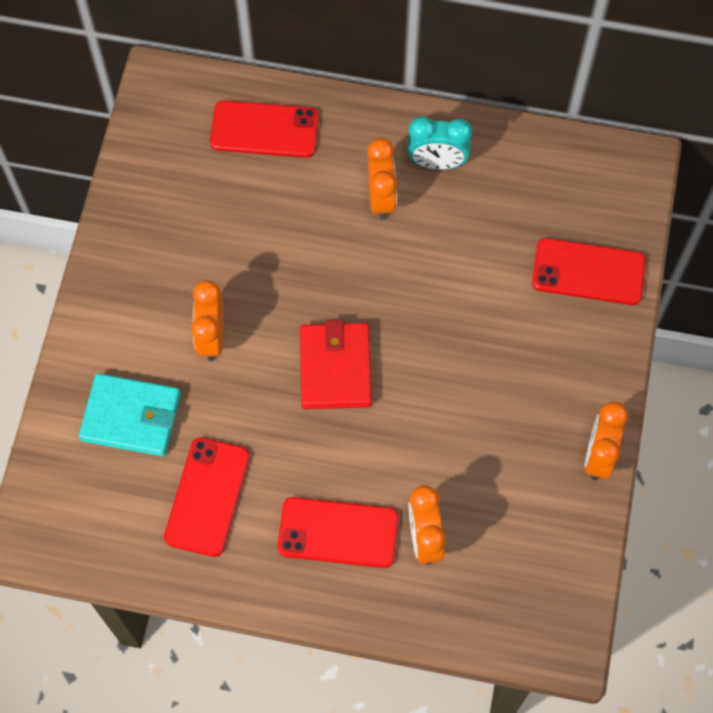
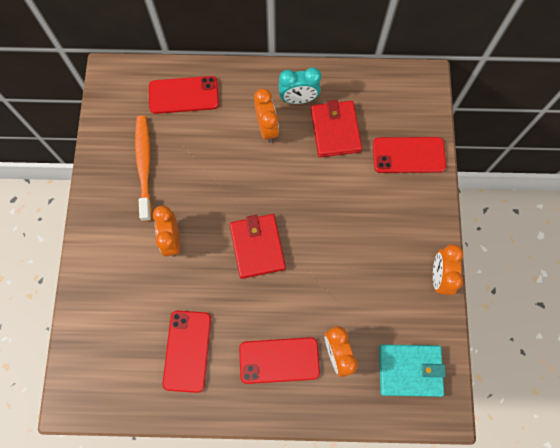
camera: 10 degrees left, 5 degrees up
(131, 417) = (127, 304): turquoise wallet -> turquoise wallet (410, 370)
(188, 224) = (144, 165): none -> orange toothbrush
(484, 218) = (335, 130): none -> red wallet

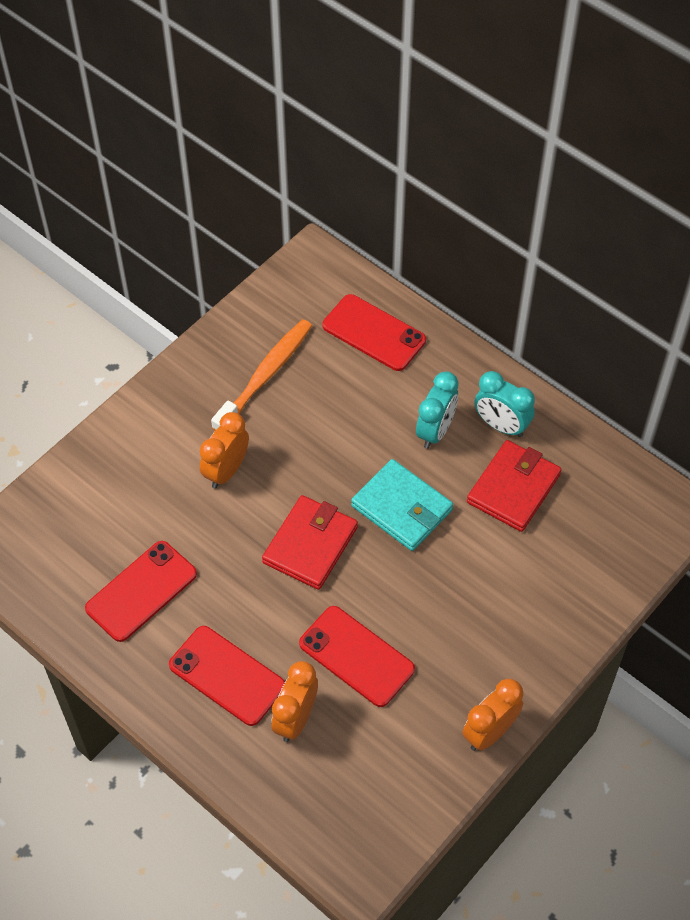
camera: 40 degrees right, 15 degrees down
(267, 128) = (435, 431): orange clock -> turquoise clock
(408, 155) = (577, 576): red phone -> red phone (356, 656)
(410, 370) = (360, 800): turquoise wallet -> turquoise wallet (402, 508)

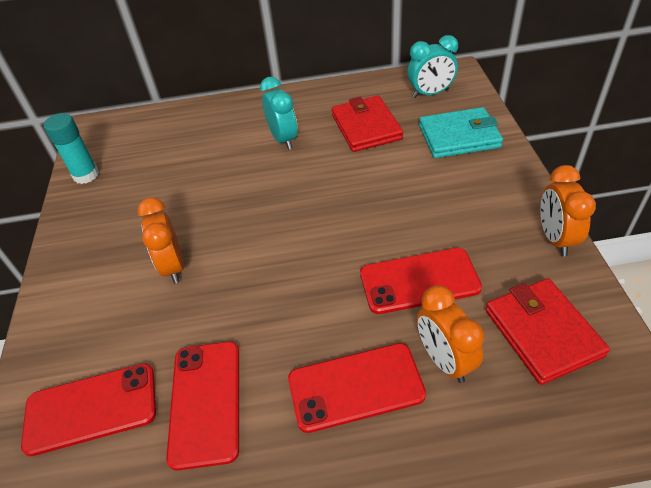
camera: 45 degrees left, 10 degrees down
(258, 314) = (86, 175): none -> turquoise glue stick
(265, 375) = (132, 198): orange toothbrush -> none
(310, 545) = (293, 252): red wallet -> red wallet (542, 332)
(373, 333) = (179, 129): red phone -> red phone (91, 409)
(402, 508) = (320, 185): turquoise wallet -> turquoise wallet (459, 136)
(501, 426) = (315, 110): turquoise clock -> turquoise clock (430, 94)

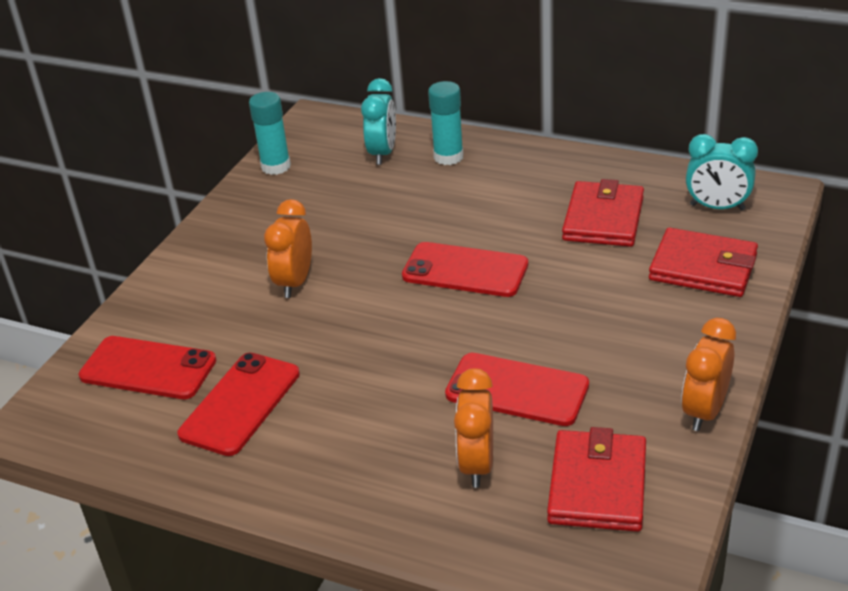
camera: 30 degrees right, 10 degrees down
(220, 121) = (448, 157): none -> turquoise glue stick
(283, 139) = (500, 200): turquoise clock -> turquoise clock (383, 153)
(355, 387) = (376, 449): red phone -> red phone (465, 270)
(459, 136) = (703, 267): turquoise wallet -> red wallet

